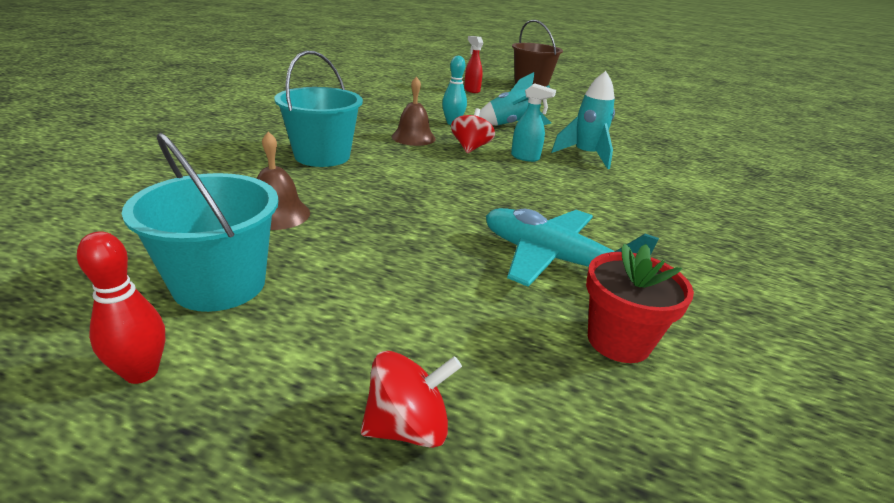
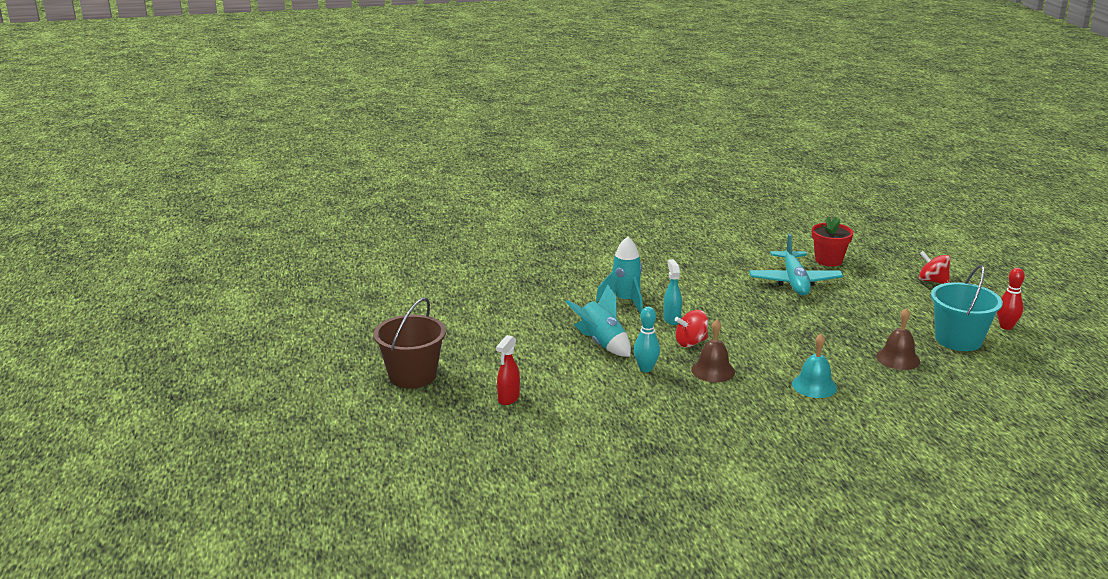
camera: 120 degrees left, 5 degrees down
(322, 156) = (814, 386): turquoise bucket -> turquoise bell

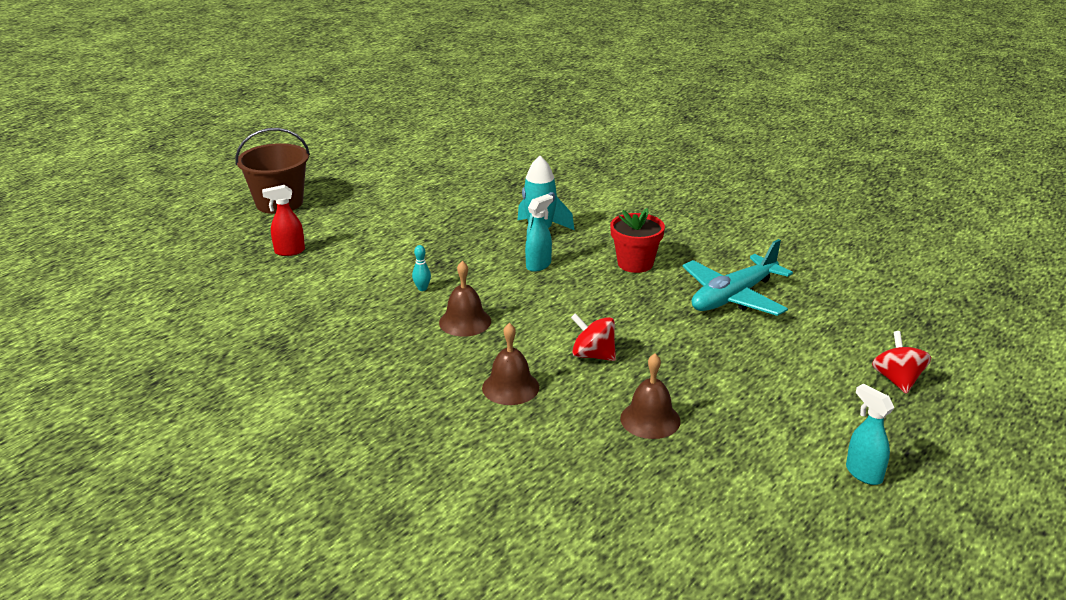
camera: 50 degrees right, 5 degrees up
(601, 343) = (441, 252): turquoise rocket -> none
(646, 368) = (422, 288): turquoise bowling pin -> turquoise bowling pin, size x0.62
(691, 342) = (505, 291): red spinning top -> red spinning top (593, 355)
(814, 386) = (510, 387): turquoise bell -> brown bell
(828, 260) = (824, 298): red flower pot -> red flower pot (635, 263)
(958, 340) = (765, 447): turquoise bucket -> none
(1006, 326) = (863, 473): red bowling pin -> turquoise spray bottle

